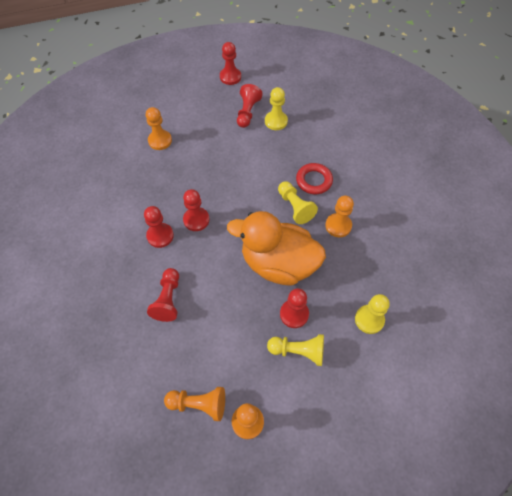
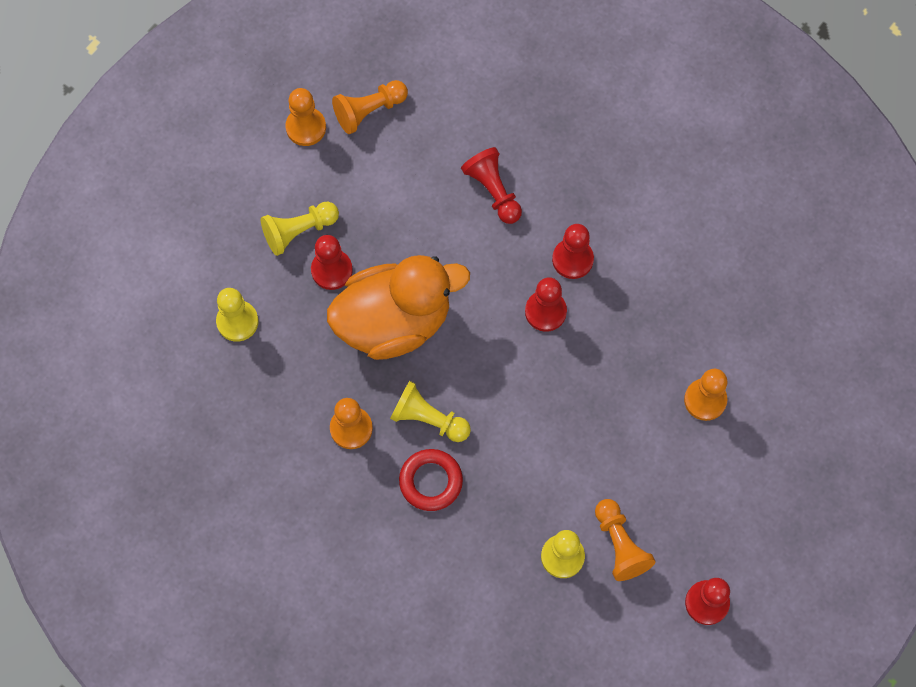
camera: 145 degrees right, 10 degrees up
(247, 112) = (620, 544): red pawn -> orange pawn

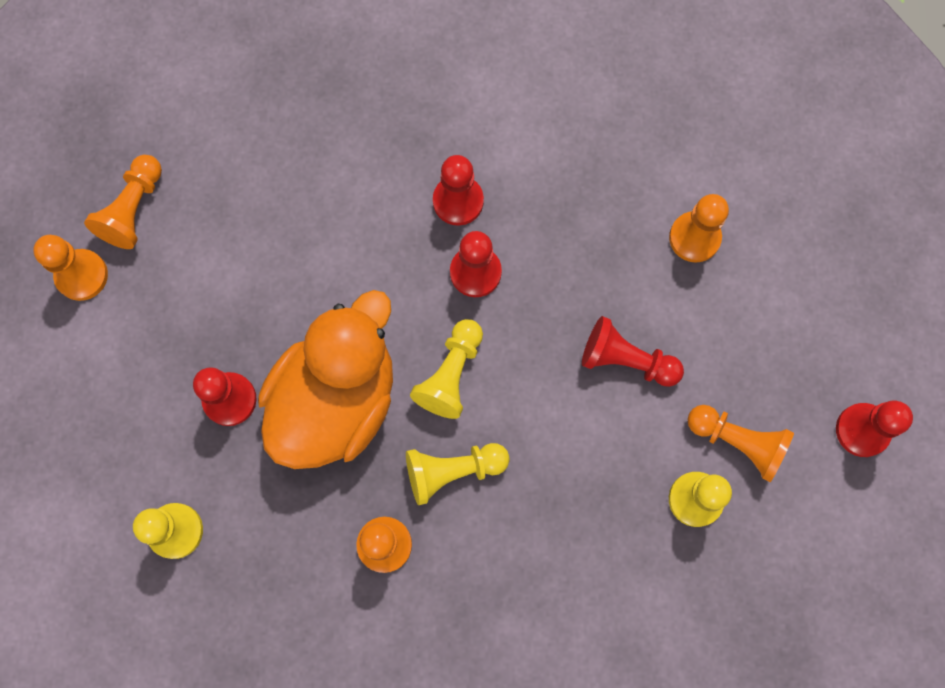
camera: 40 degrees left, 5 degrees up
(299, 231) = (162, 386): yellow pawn -> yellow pawn (451, 374)
(431, 481) = (508, 532): red ring -> none
(493, 191) = (325, 194): red pawn -> red pawn (626, 360)

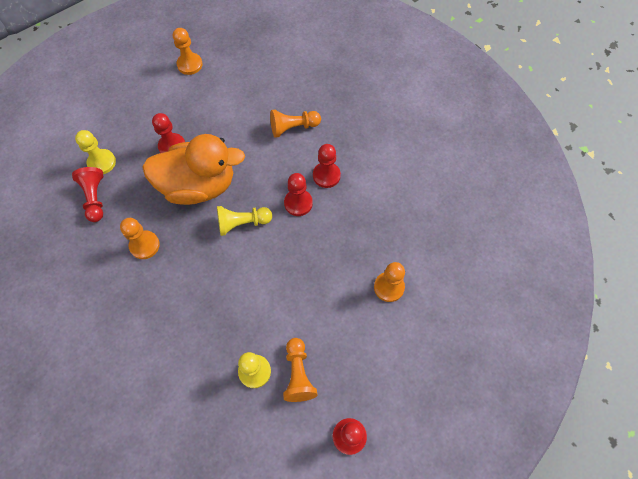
camera: 55 degrees right, 10 degrees down
(134, 209) = (230, 64): orange pawn -> orange pawn (293, 127)
(453, 471) = (197, 252): yellow pawn -> none
(626, 360) = (303, 294): red pawn -> red pawn (95, 198)

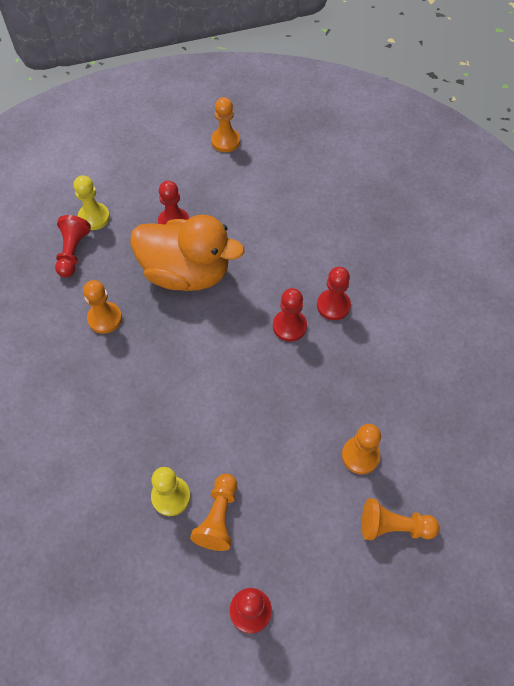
camera: 20 degrees right, 5 degrees down
(242, 223) = (219, 328): yellow pawn -> none
(293, 127) = (315, 241): orange pawn -> orange pawn (393, 526)

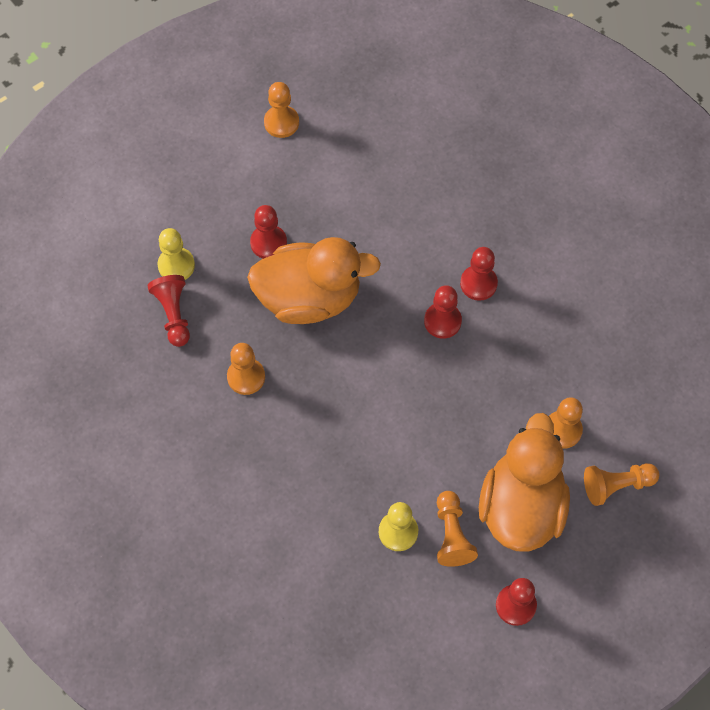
camera: 20 degrees left, 5 degrees up
(294, 514) = (521, 506): none -> orange duck

